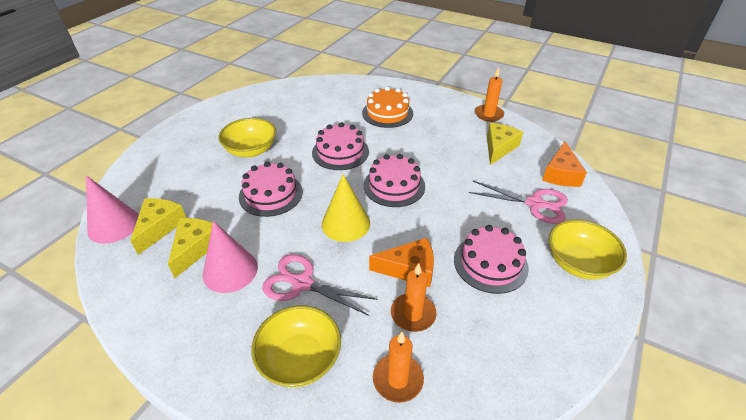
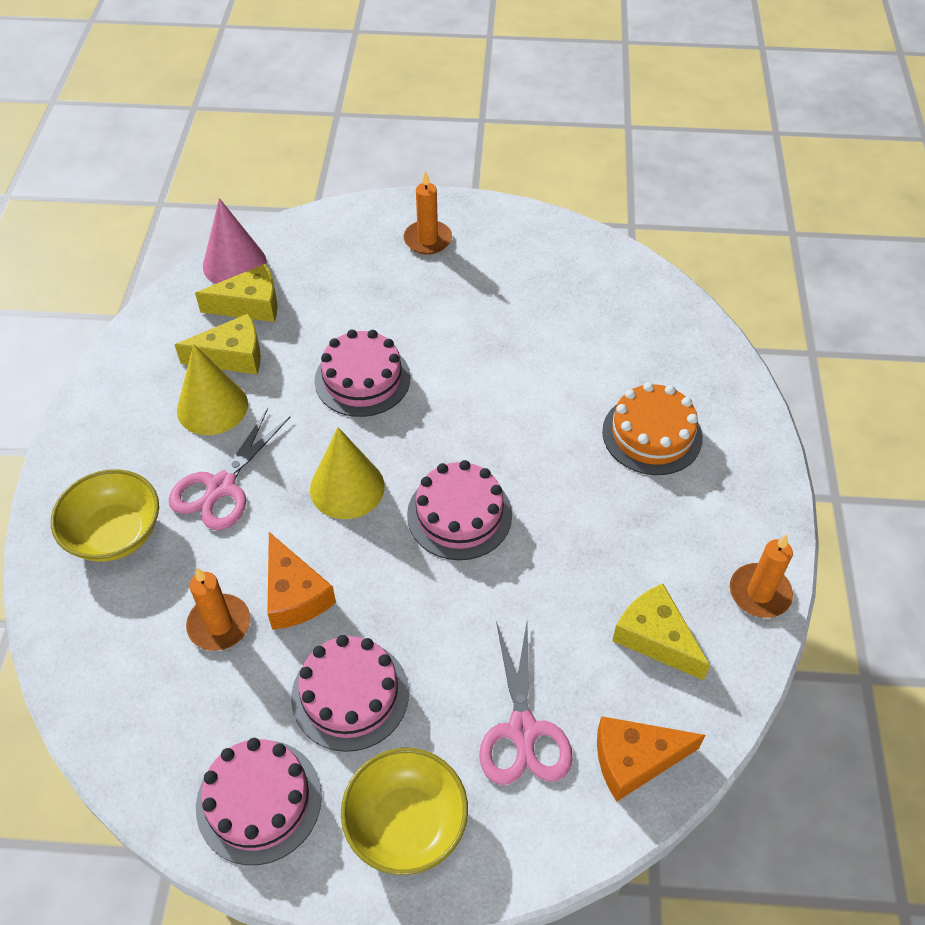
camera: 65 degrees right, 10 degrees up
(230, 270) = (212, 407): pink cone -> yellow cone
(251, 150) = (442, 312): yellow bowl -> none
(302, 283) = (221, 487): pink scissors -> pink scissors turned 150 degrees counterclockwise
(340, 152) = (501, 415): pink cake -> pink cake (259, 801)
(398, 379) = (119, 640): orange candle -> orange candle (427, 240)
(499, 148) = (655, 637): yellow cheese -> yellow cheese turned 135 degrees counterclockwise

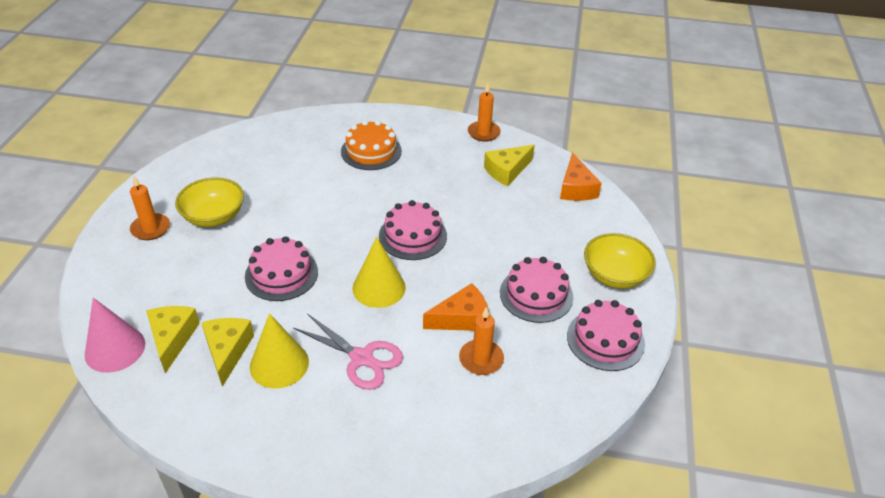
camera: 85 degrees left, 10 degrees down
(115, 533) = (392, 426): yellow bowl -> yellow bowl (214, 217)
(523, 730) = (560, 225): pink scissors -> none

